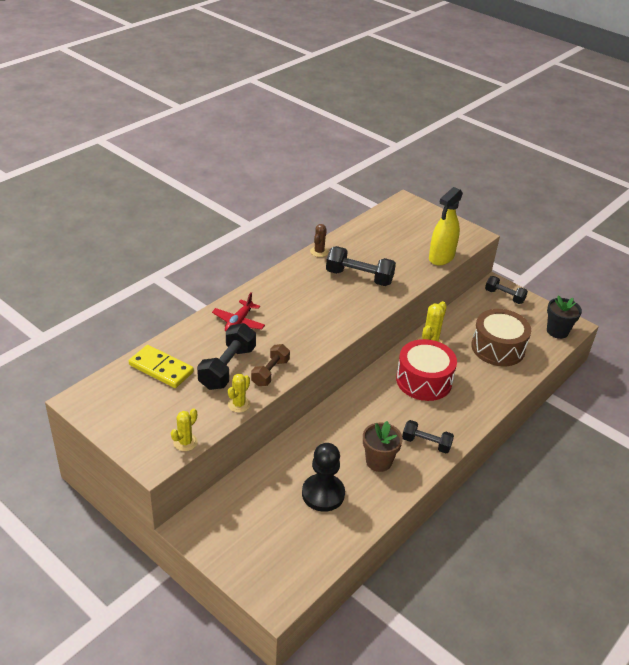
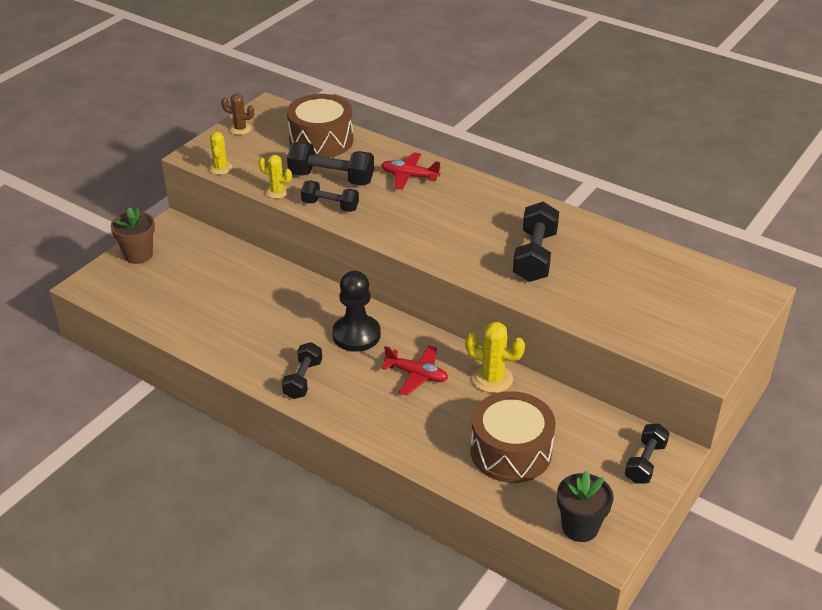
camera: 85 degrees right, 0 degrees up
(161, 368) = (321, 140): yellow domino -> brown drum
(185, 442) = (220, 168): yellow cactus -> yellow cactus turned 60 degrees clockwise
(270, 372) = (330, 206): brown dumbbell -> black dumbbell
(319, 252) = (576, 220): brown cactus -> brown cactus (240, 129)
(323, 494) = (217, 303): black pawn -> black pawn (356, 335)
(378, 461) = (268, 341): brown flower pot -> brown flower pot (138, 255)
(424, 380) = (417, 375): red drum -> red plane
(441, 257) = (621, 331): yellow spray bottle -> none

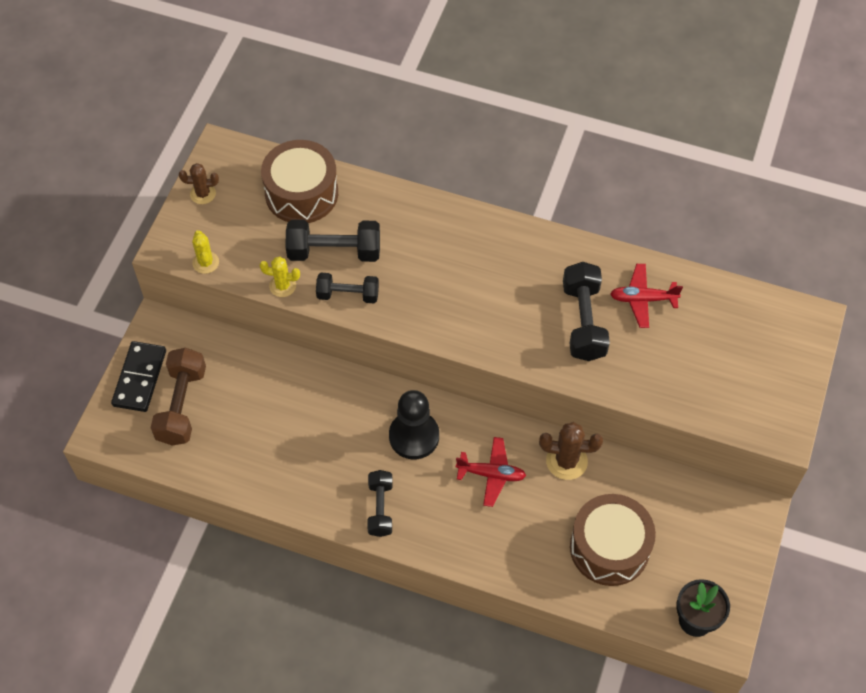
camera: 15 degrees left, 20 degrees up
(138, 255) = (140, 378): brown flower pot -> black domino
(163, 278) = (181, 405): none -> brown dumbbell
(409, 176) = (417, 230): red plane -> red plane (642, 299)
(492, 379) = (566, 461): yellow cactus -> brown cactus
(645, 462) = (736, 529): black dumbbell -> none

